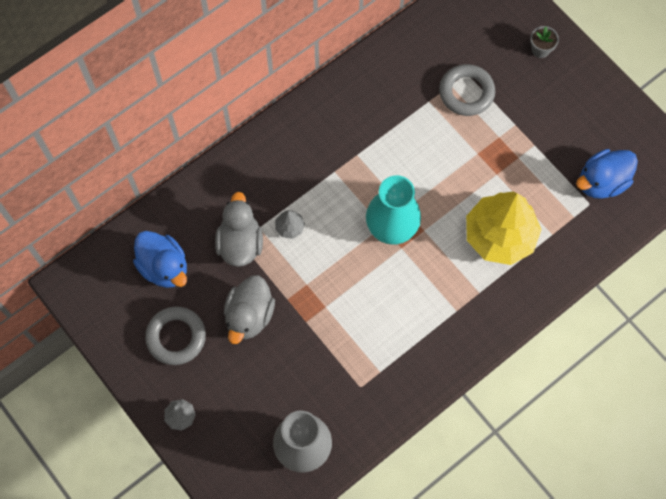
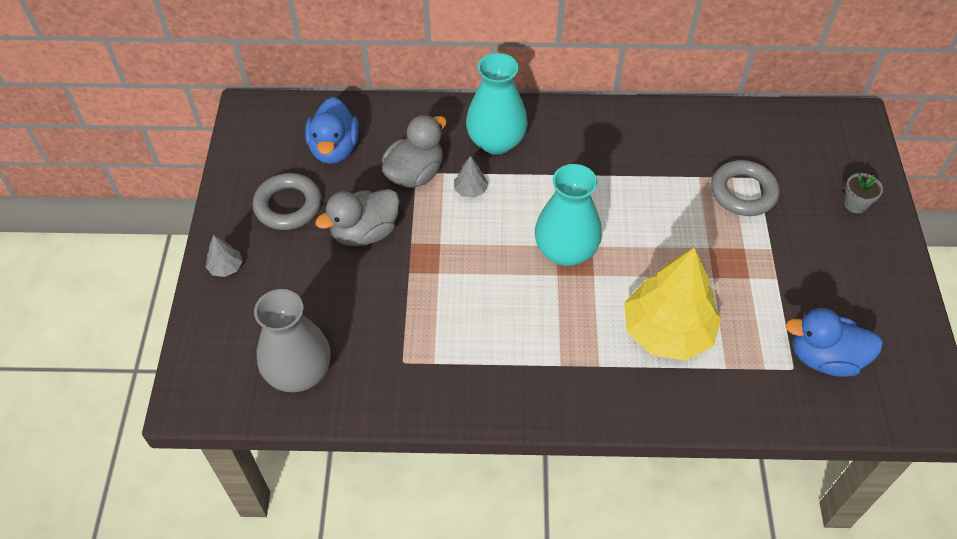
camera: 40 degrees right, 15 degrees down
(272, 174) = (496, 142): none -> turquoise vase

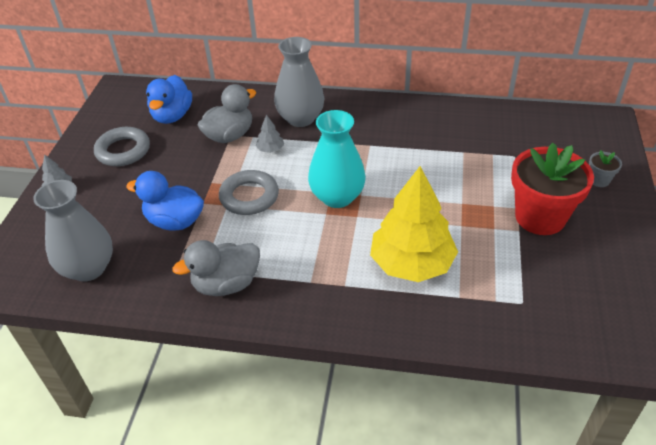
camera: 10 degrees right, 10 degrees down
(365, 233) = (177, 173): grey duck -> grey duck (226, 284)
(496, 142) = (300, 118): turquoise vase -> grey vase
(743, 192) = (500, 165): grey ring -> grey ring (249, 197)
(797, 259) = (540, 217): none -> red flower pot
(824, 358) = (553, 297): blue duck -> blue duck (175, 221)

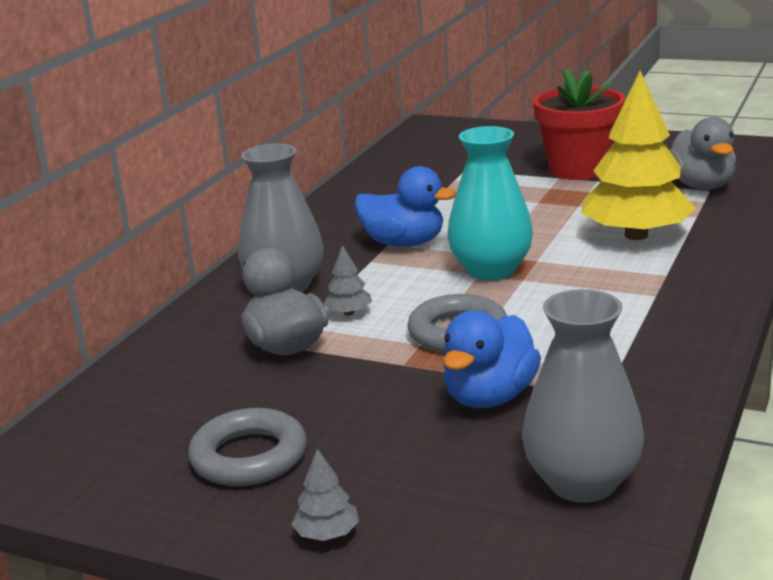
camera: 75 degrees left, 20 degrees down
(172, 116) = (176, 402): blue duck -> blue duck (404, 243)
(226, 284) = (648, 353): grey duck -> grey duck (701, 186)
(599, 180) = (530, 139): grey flower pot -> none

